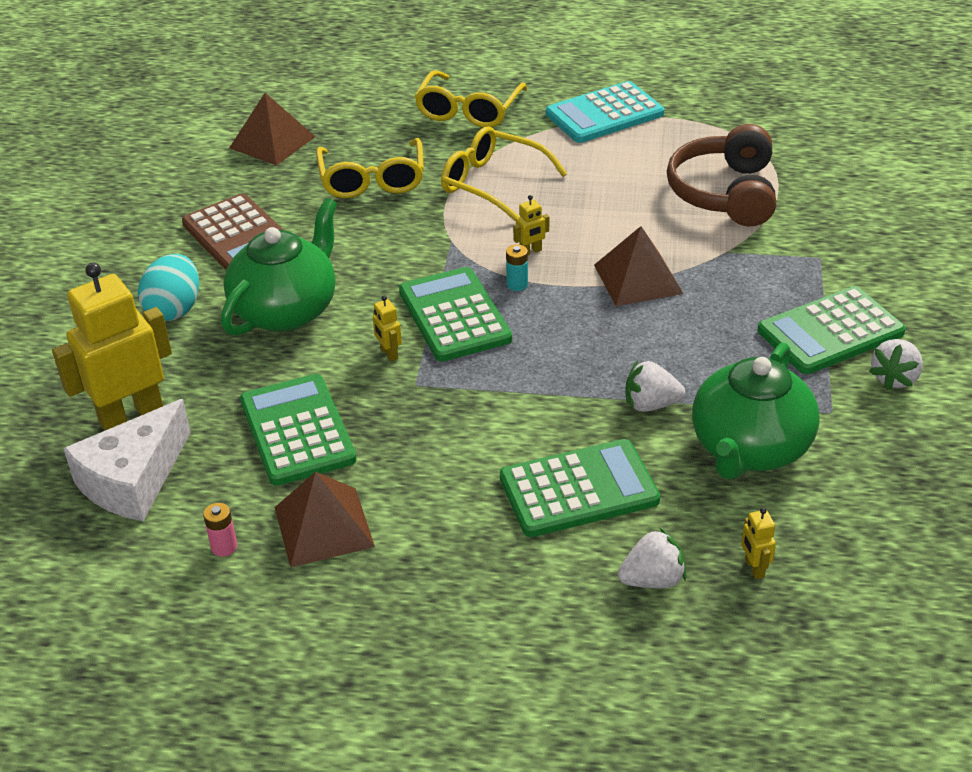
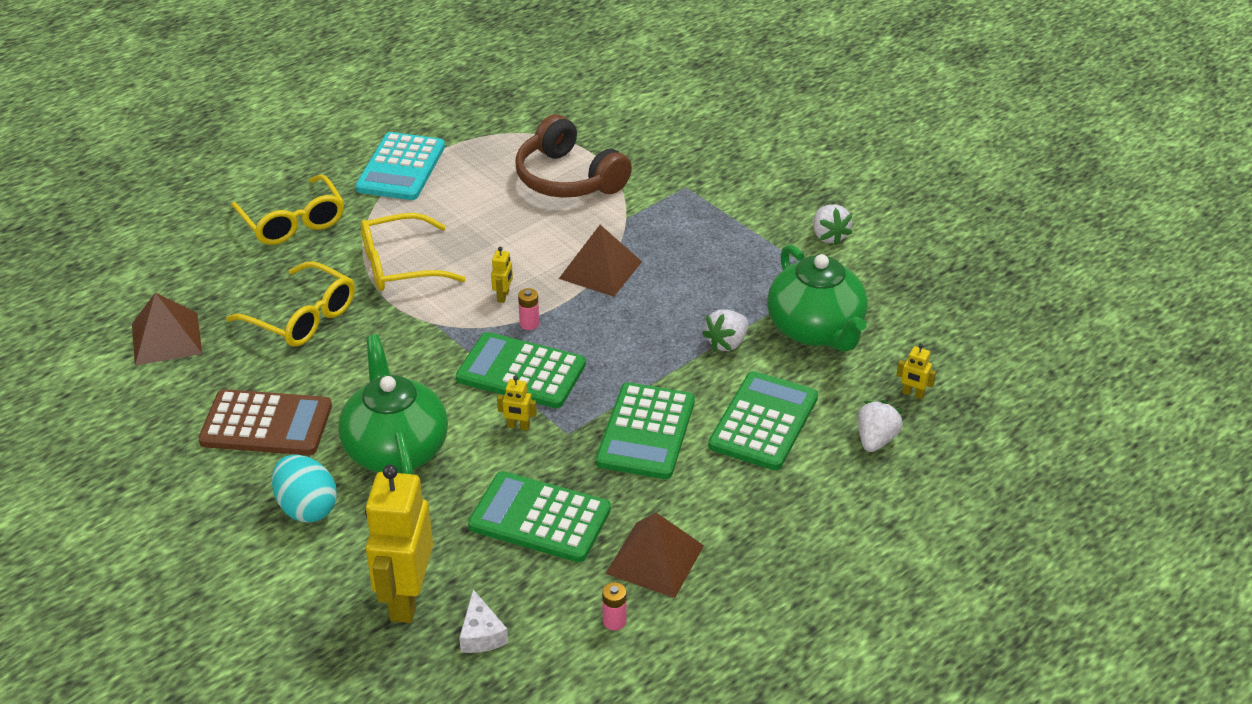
camera: 50 degrees left, 0 degrees up
(133, 480) = (481, 634): white cheese -> white cheese, size x0.51
(517, 284) = (529, 324): turquoise battery -> pink battery
(830, 332) = (758, 231): green calculator -> green calculator (646, 432)

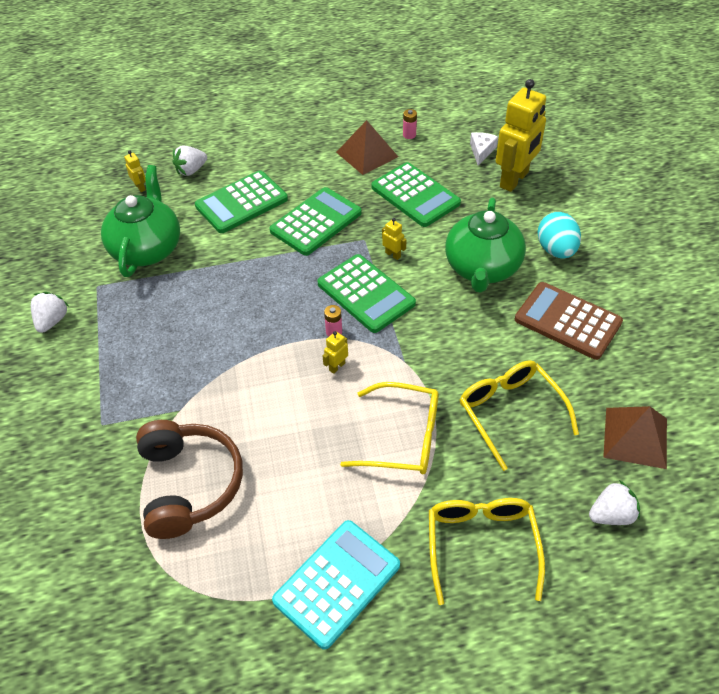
camera: 150 degrees left, 10 degrees up
(600, 270) = (245, 361): brown pyramid -> none
(727, 343) = (212, 262): white strawberry -> white strawberry (611, 515)

